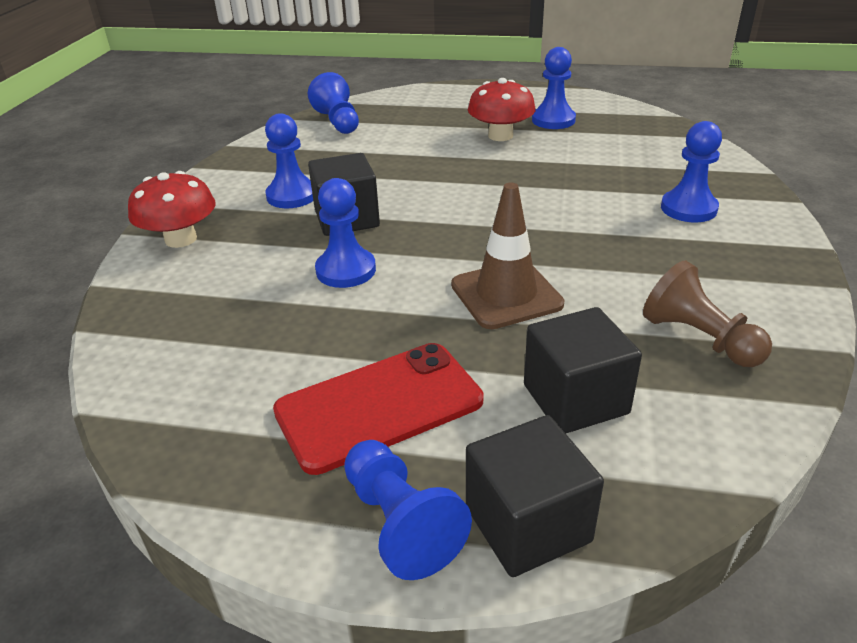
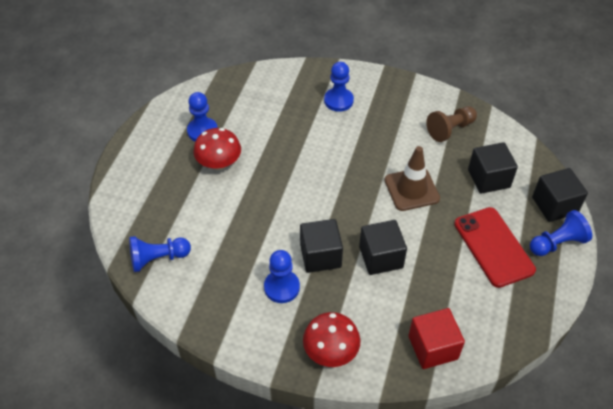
camera: 85 degrees left, 15 degrees up
(159, 331) = (433, 347): none -> red cube
(346, 270) = (381, 257): blue pawn -> black cube

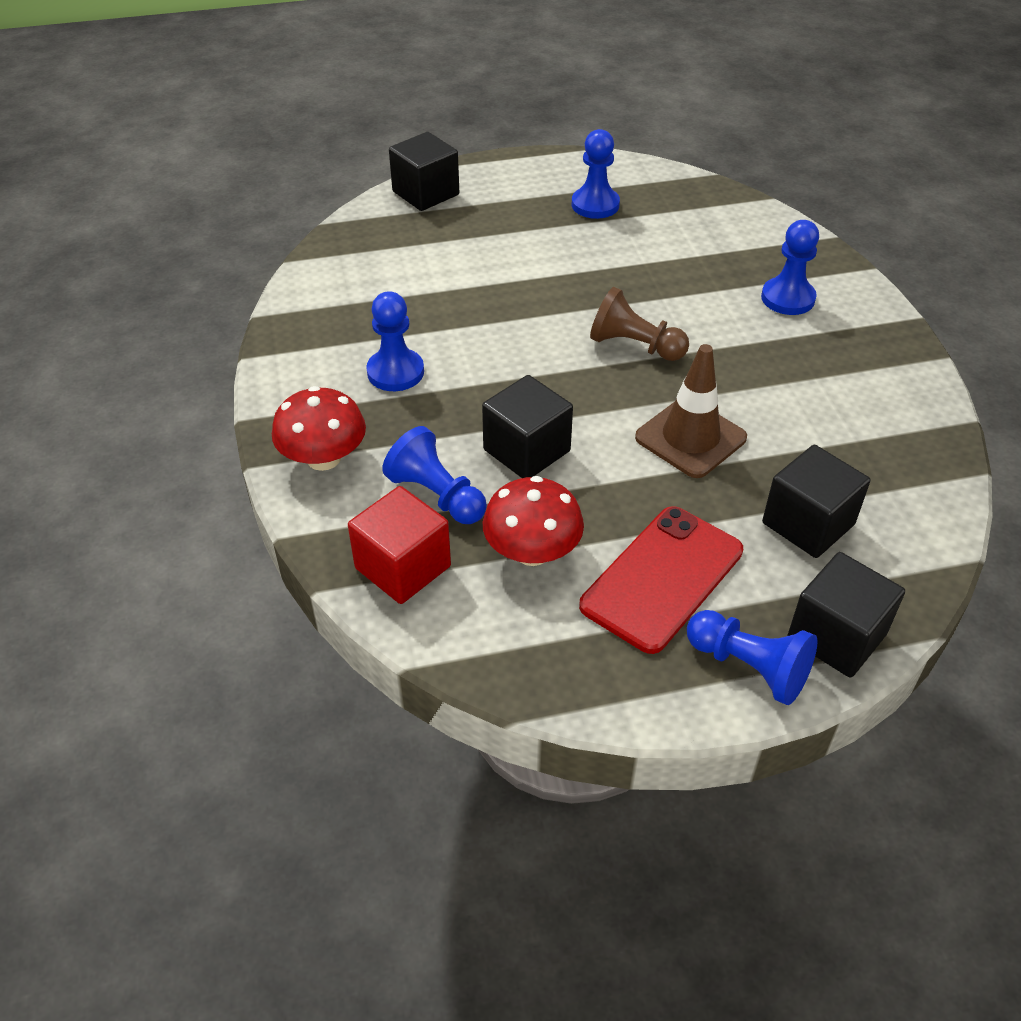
camera: 60 degrees right, 5 degrees down
(158, 258) = (359, 254): blue pawn -> blue pawn (437, 495)
(219, 163) = (555, 239): red mushroom -> red mushroom (532, 551)
(320, 256) = (478, 388): black cube -> black cube (426, 193)
(450, 129) = (867, 439): brown pawn -> brown pawn (634, 346)

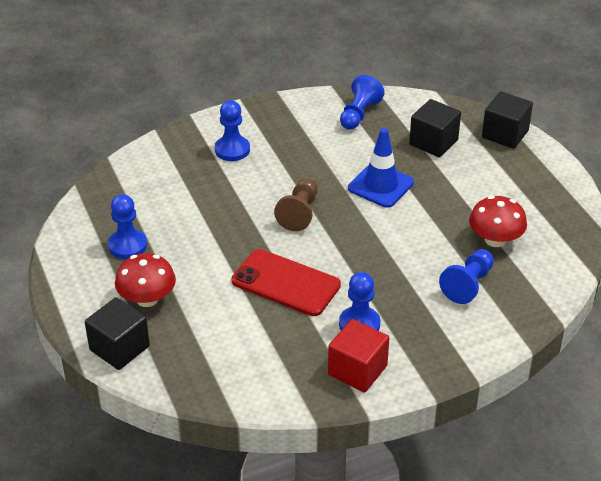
camera: 100 degrees left, 5 degrees down
(323, 458) = (455, 344): red mushroom -> red mushroom (147, 299)
(403, 567) = (529, 290): red cube -> red cube (357, 370)
(526, 450) = (415, 251): black cube -> none
(662, 578) = (493, 191): red phone -> red phone (286, 283)
(690, 438) = (380, 185): brown traffic cone -> blue traffic cone
(749, 667) = (536, 160): blue pawn -> blue pawn (359, 114)

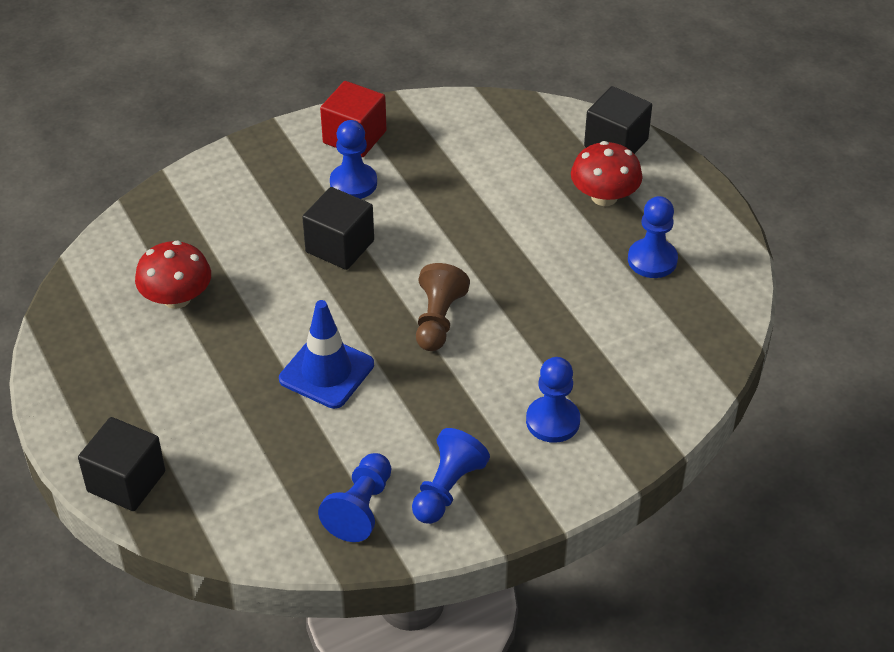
camera: 175 degrees right, 5 degrees up
(286, 283) = (444, 224): red phone -> none
(433, 142) = (243, 457): black cube -> black cube (340, 246)
(468, 285) = (222, 236): blue pawn -> blue pawn (447, 489)

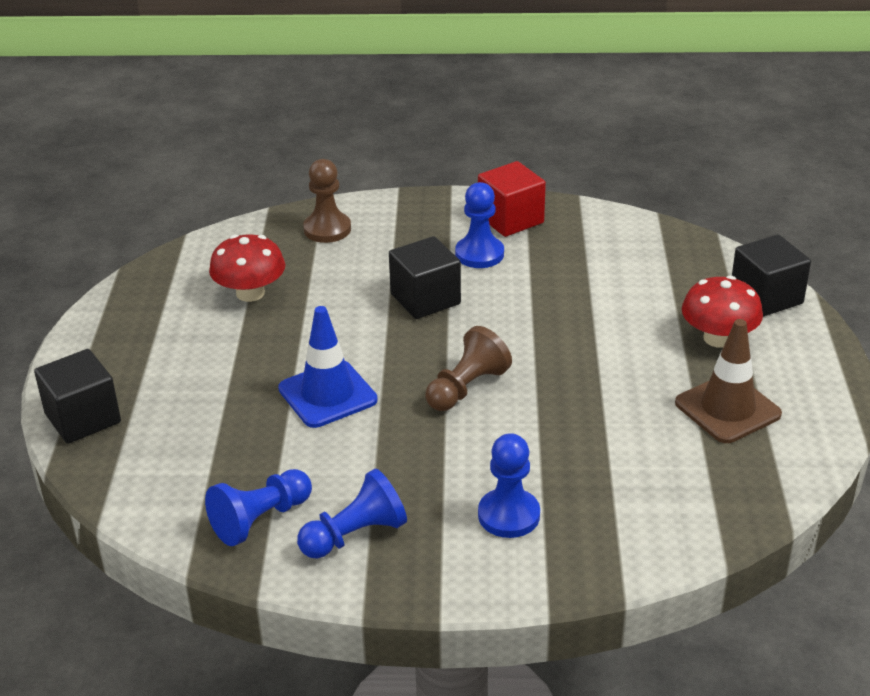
camera: 30 degrees right, 10 degrees down
(195, 205) = (327, 229): none -> brown pawn
(652, 260) = (727, 409): blue pawn -> brown traffic cone

